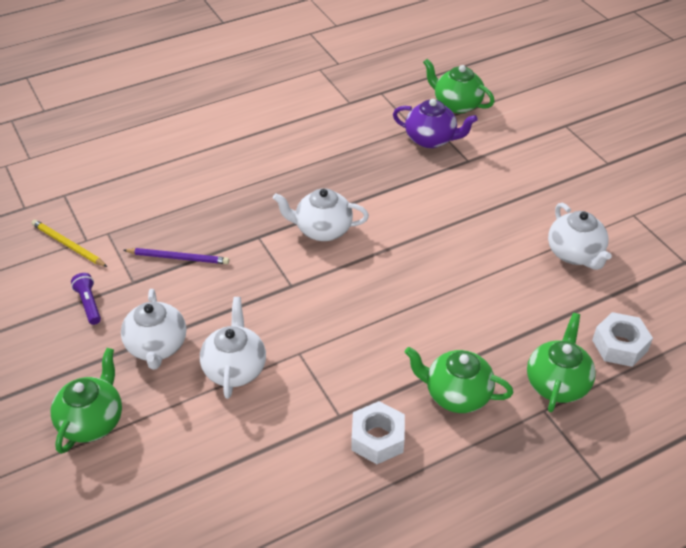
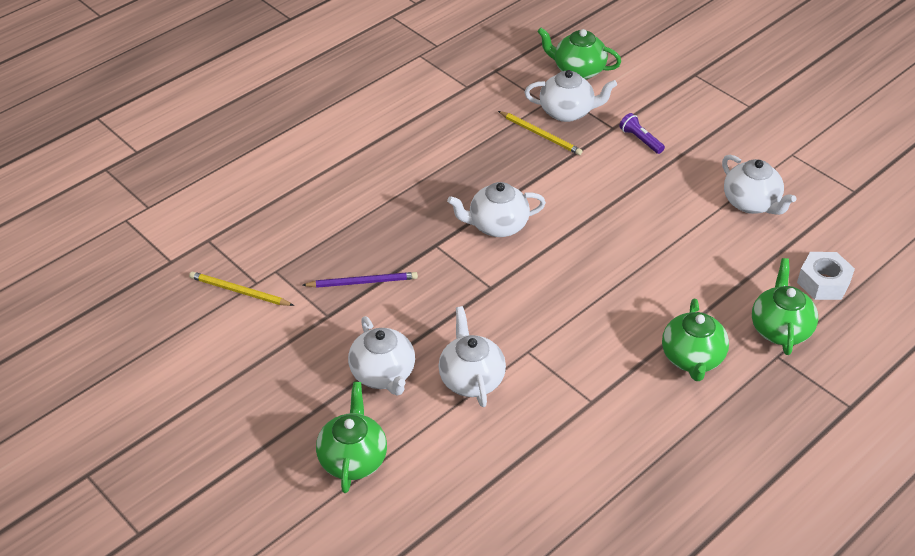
camera: 15 degrees left, 0 degrees up
(89, 304) = (292, 346): purple flashlight -> purple flashlight (640, 140)
(377, 438) = (636, 414): white nut -> none
(398, 155) = (540, 135): none -> yellow pencil
(431, 139) = (567, 112): purple teapot -> white teapot
(456, 394) = (692, 359): green teapot -> green teapot turned 90 degrees counterclockwise

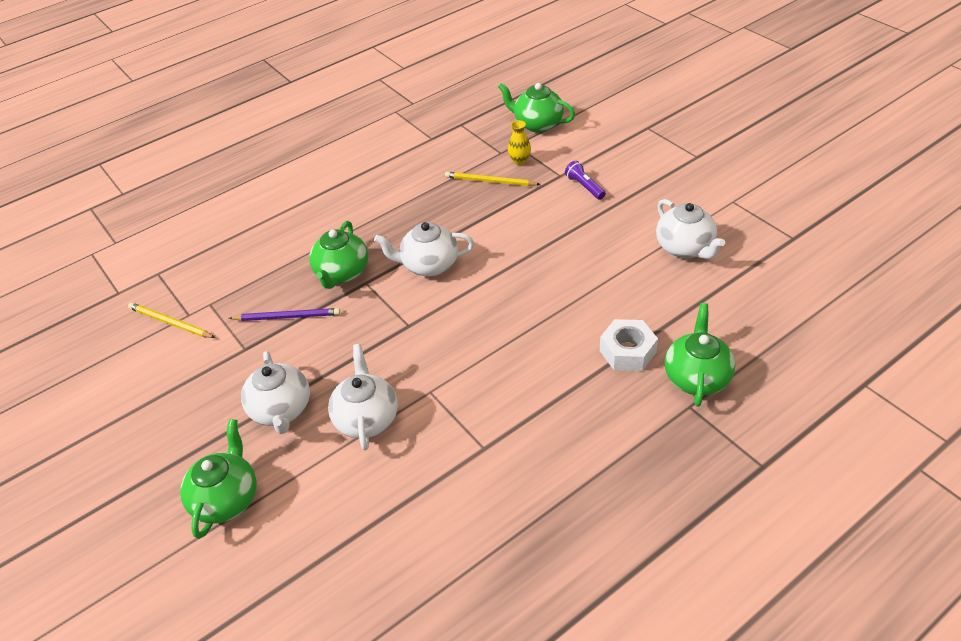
camera: 10 degrees right, 0 degrees up
(540, 135) = (490, 181): yellow pencil -> yellow pencil turned 150 degrees clockwise
(567, 112) = (519, 161): white teapot -> yellow vase
(692, 359) = (598, 406): green teapot -> green teapot (342, 273)
(823, 282) = (749, 329): white nut -> white nut (627, 351)

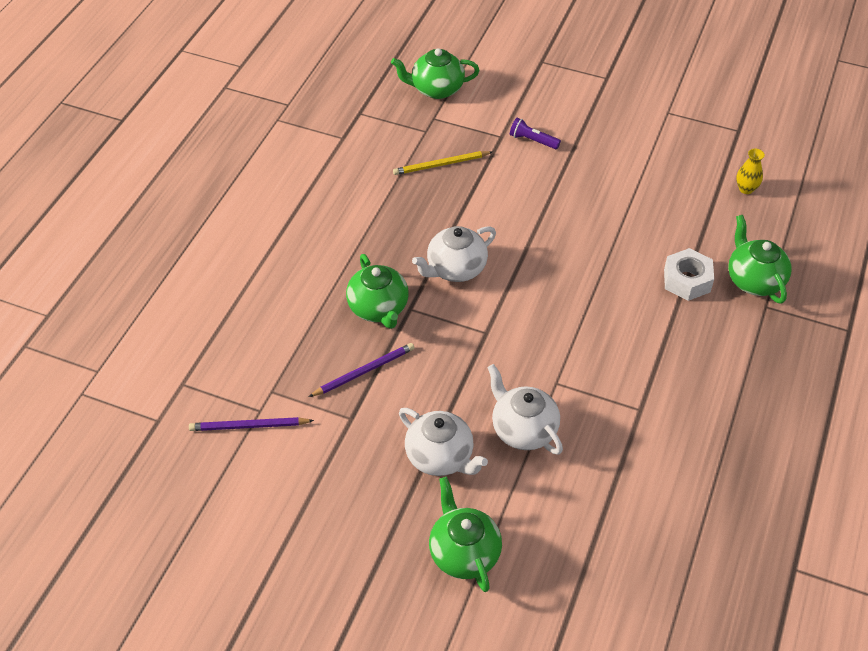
camera: 35 degrees left, 5 degrees up
(170, 322) = (248, 426): yellow pencil -> purple pencil
(519, 161) = (451, 134): yellow vase -> yellow vase (746, 189)
(685, 248) = (662, 170): white teapot -> none

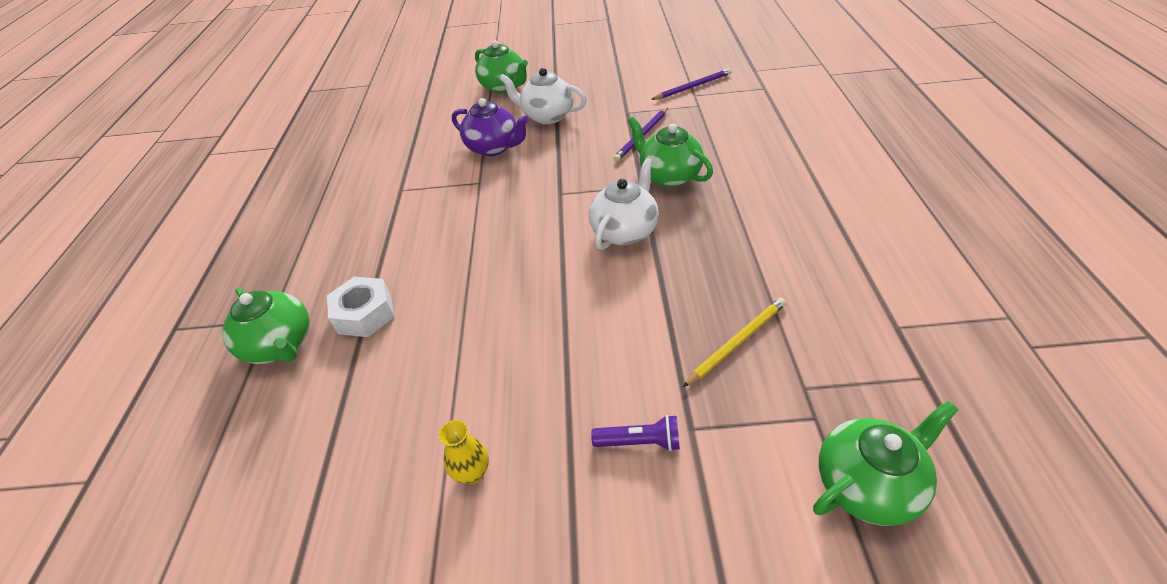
camera: 160 degrees right, 5 degrees down
(523, 429) = (494, 147): white teapot -> purple teapot
(746, 189) = (276, 493): yellow vase -> yellow vase (472, 472)

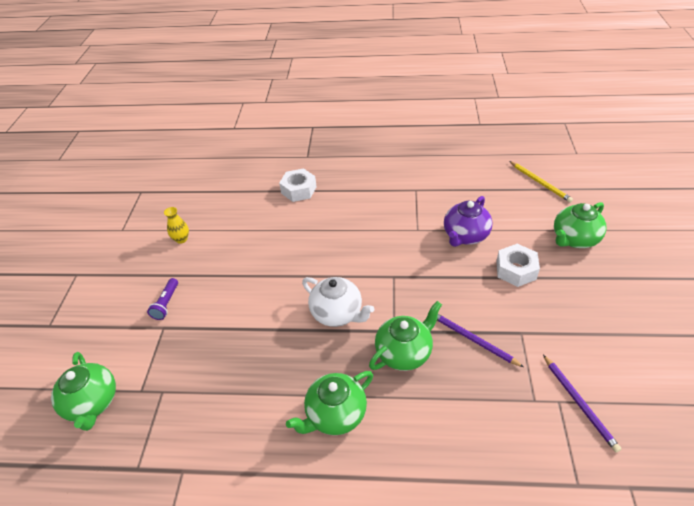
camera: 95 degrees right, 0 degrees up
(281, 345) = (287, 164): green teapot -> green teapot (335, 414)
(547, 116) = (516, 270): white teapot -> white nut
(737, 342) = (210, 363): yellow pencil -> yellow pencil (540, 183)

